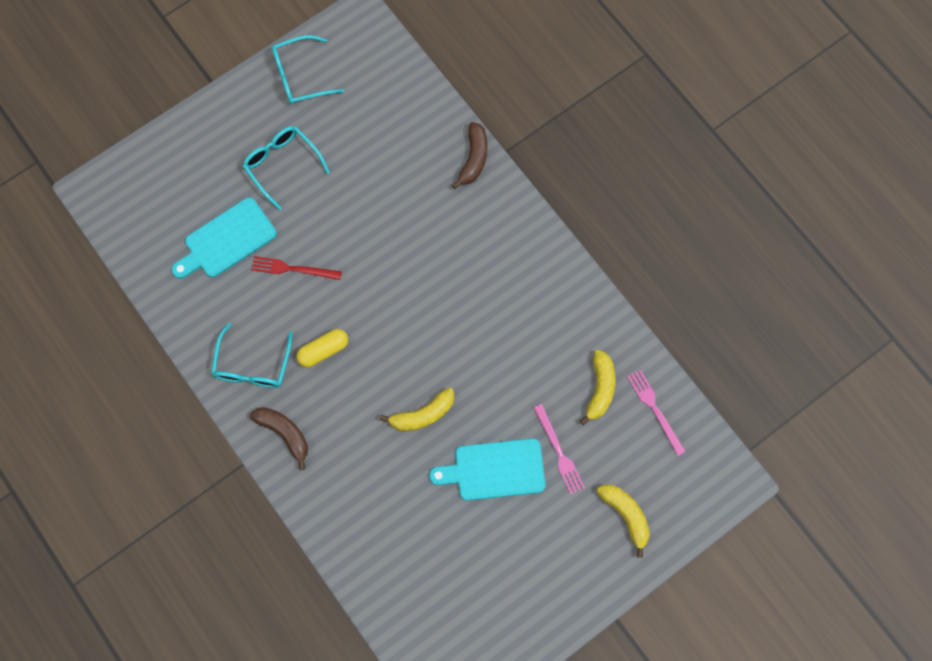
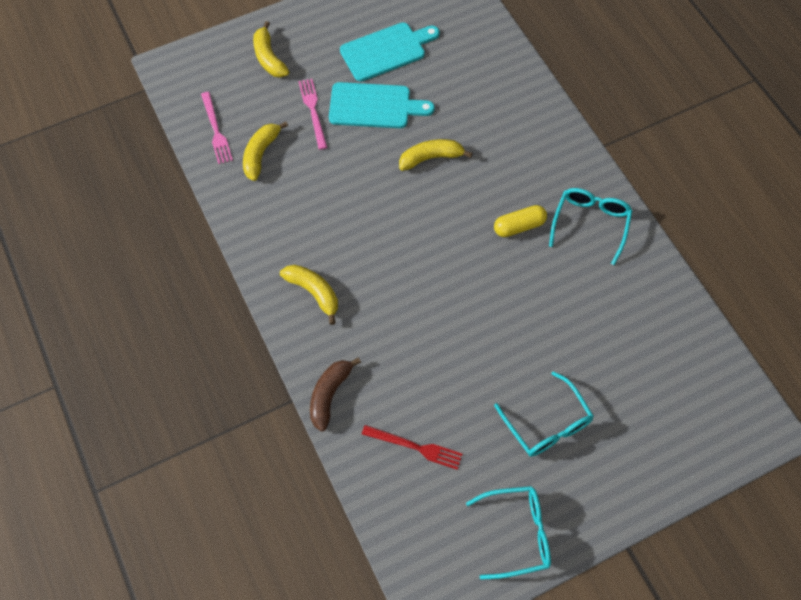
camera: 170 degrees left, 10 degrees down
(227, 240) = (613, 349): turquoise cutting board -> turquoise cutting board (386, 51)
(284, 433) = (563, 162): brown banana -> none
(293, 269) = (544, 308): red fork -> red fork (415, 447)
(509, 248) = (314, 292): none -> yellow banana

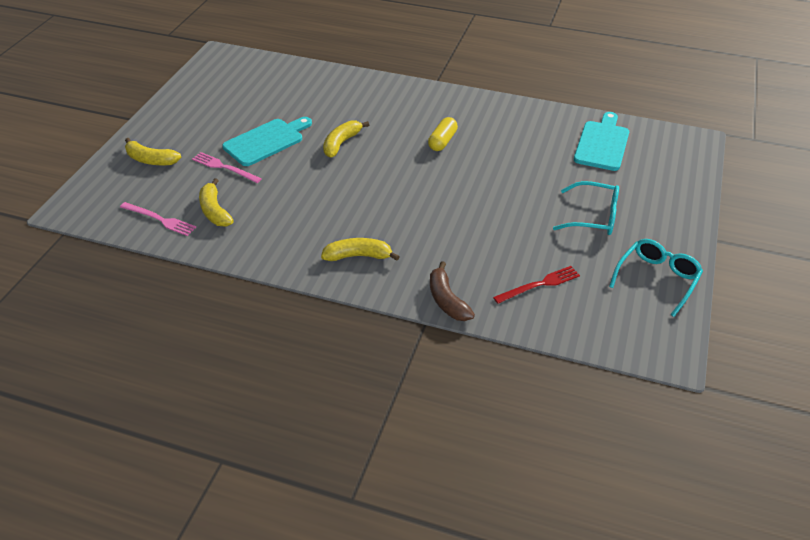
camera: 45 degrees left, 20 degrees down
(386, 51) = (237, 112): turquoise cutting board -> turquoise cutting board (602, 144)
(590, 223) = (480, 116): turquoise glasses -> none

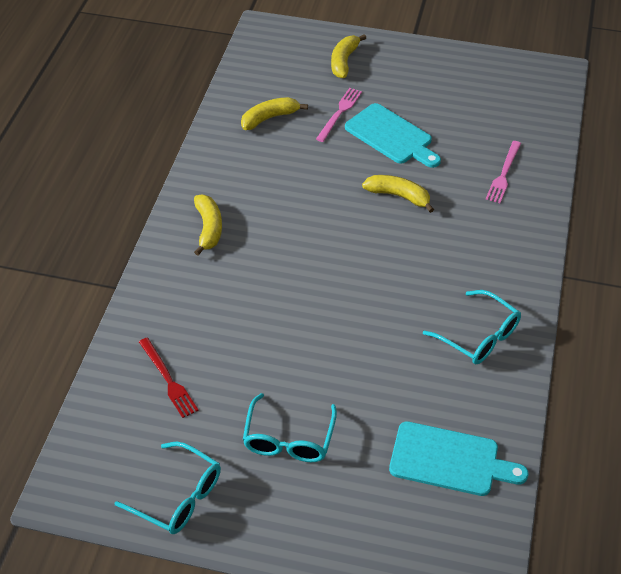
camera: 85 degrees right, 5 degrees up
(159, 219) = (254, 85): pink fork -> pink fork (504, 174)
(442, 141) = (421, 286): yellow capsule -> none
(447, 300) = (145, 301): brown banana -> none
(493, 120) = (479, 336): none -> turquoise glasses

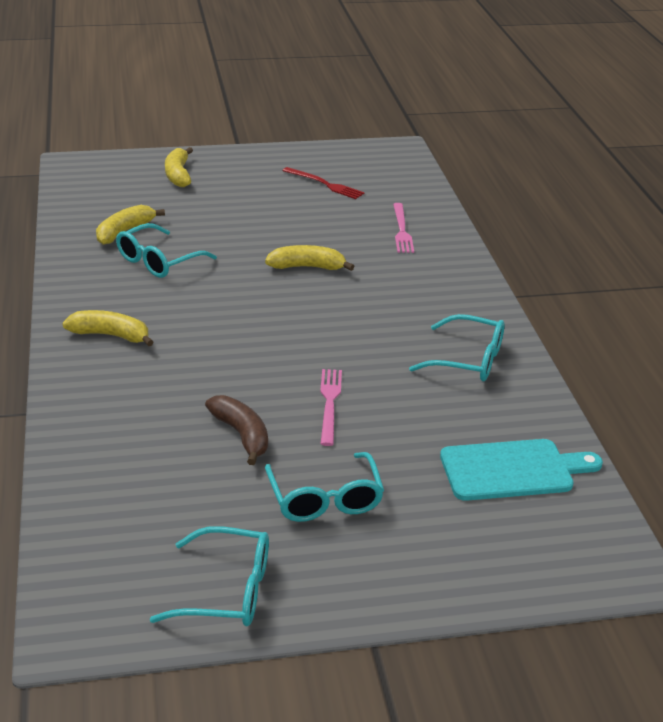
camera: 25 degrees left, 15 degrees down
(168, 379) = (145, 481): red fork -> red fork (325, 184)
(208, 228) = (111, 335): yellow banana -> yellow banana turned 45 degrees counterclockwise
(258, 358) = (242, 435): none -> brown banana
(281, 158) = (158, 261): none -> turquoise glasses
(339, 113) = (200, 214): pink fork -> pink fork (329, 403)
(391, 136) = (267, 222): turquoise cutting board -> none

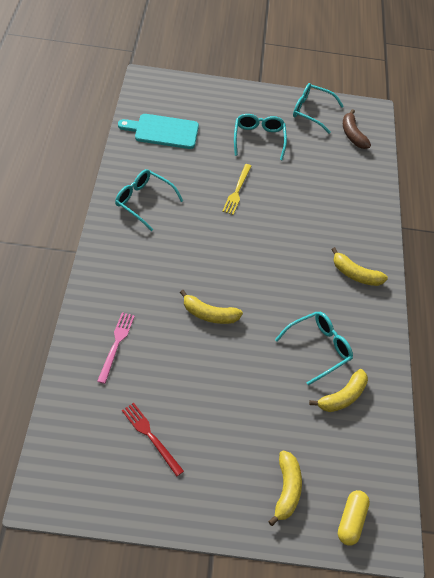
camera: 170 degrees left, 20 degrees up
(111, 168) = (351, 520): none -> yellow capsule
(242, 435) = (289, 182): brown banana -> brown banana (352, 135)
(329, 403) = (237, 191): pink fork -> yellow fork

